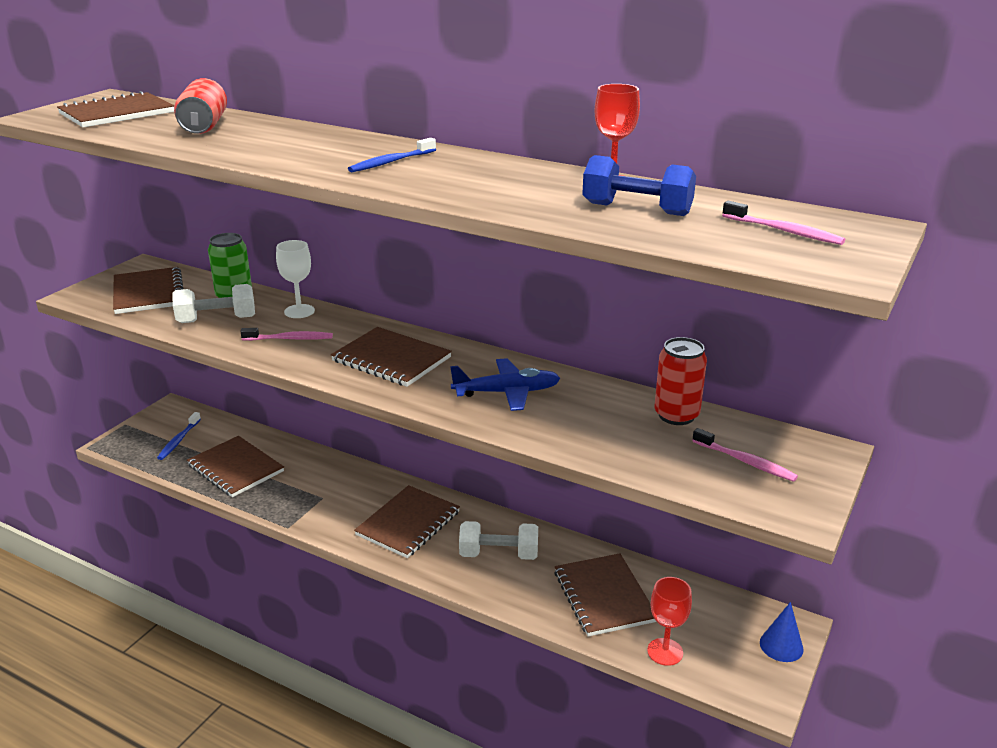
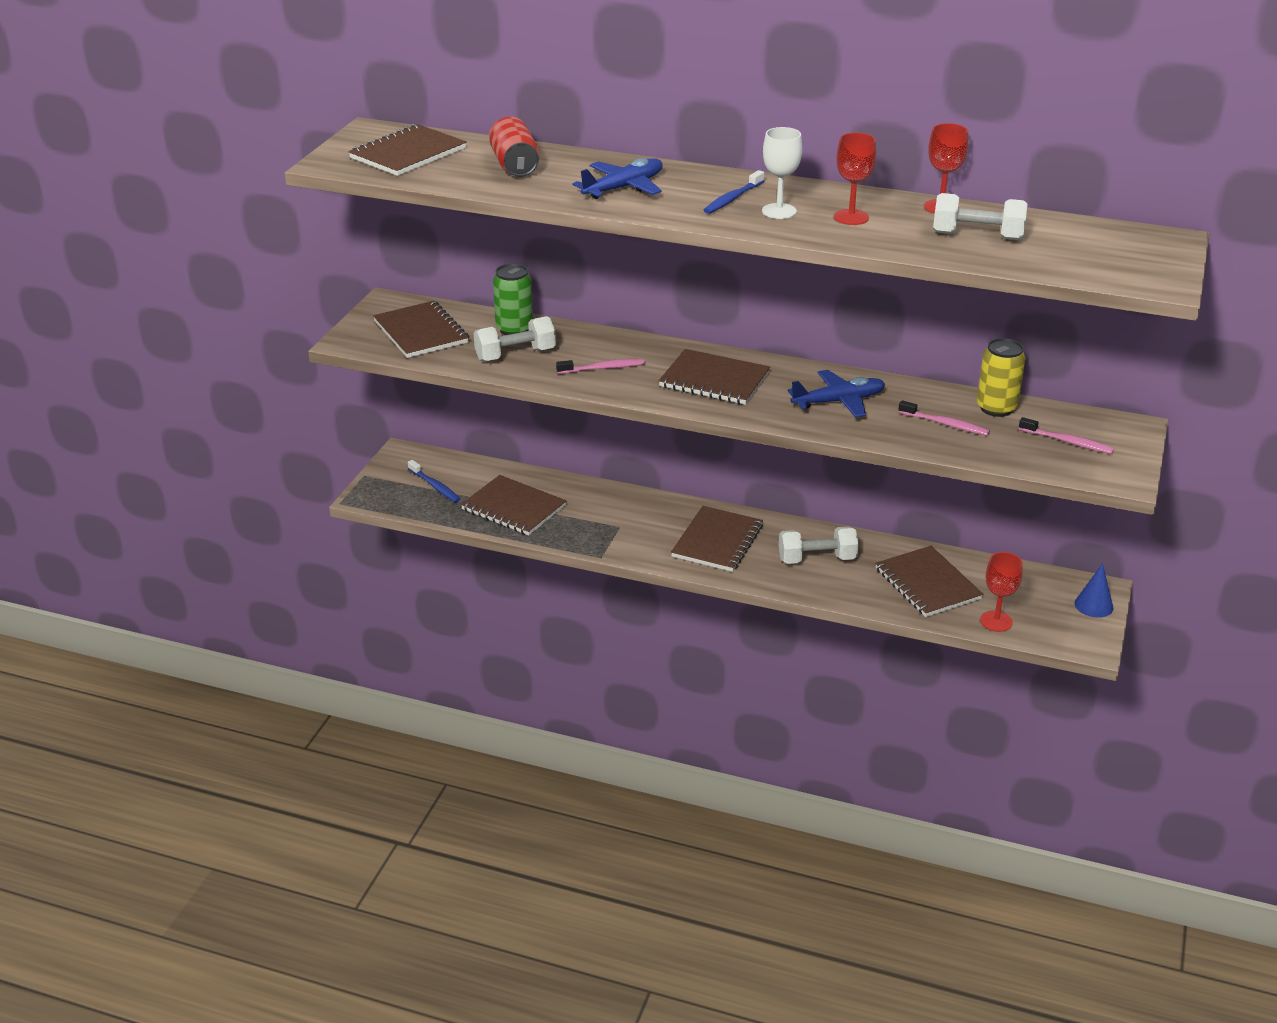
camera: 10 degrees left, 5 degrees up
(179, 440) = (435, 486): blue toothbrush -> blue toothbrush turned 45 degrees counterclockwise
(288, 148) = (623, 188): none -> blue plane
(299, 311) = (592, 339): white goblet -> white goblet (779, 211)
(504, 184) = (851, 217): none -> red goblet
(637, 209) = (977, 236): blue dumbbell -> white dumbbell
(676, 415) = (996, 408): red can -> yellow can
(784, 231) = (1103, 249): pink toothbrush -> pink toothbrush (945, 424)

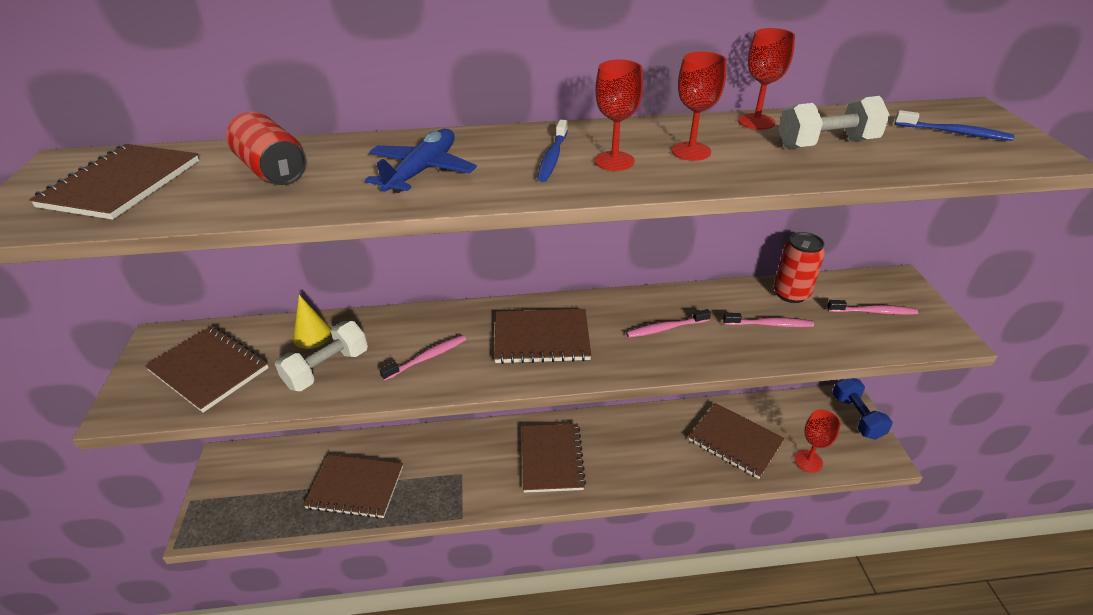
camera: 25 degrees left, 5 degrees up
(435, 486) = (268, 488): blue toothbrush -> blue toothbrush (954, 133)
(514, 329) = (312, 335): green can -> yellow cone
(779, 211) = (614, 161): white goblet -> red goblet
(817, 559) = (640, 448): white dumbbell -> none
(838, 402) = (665, 328): blue plane -> pink toothbrush
(996, 408) = (791, 294): yellow can -> red can
(1093, 605) = (856, 417): blue cone -> blue dumbbell

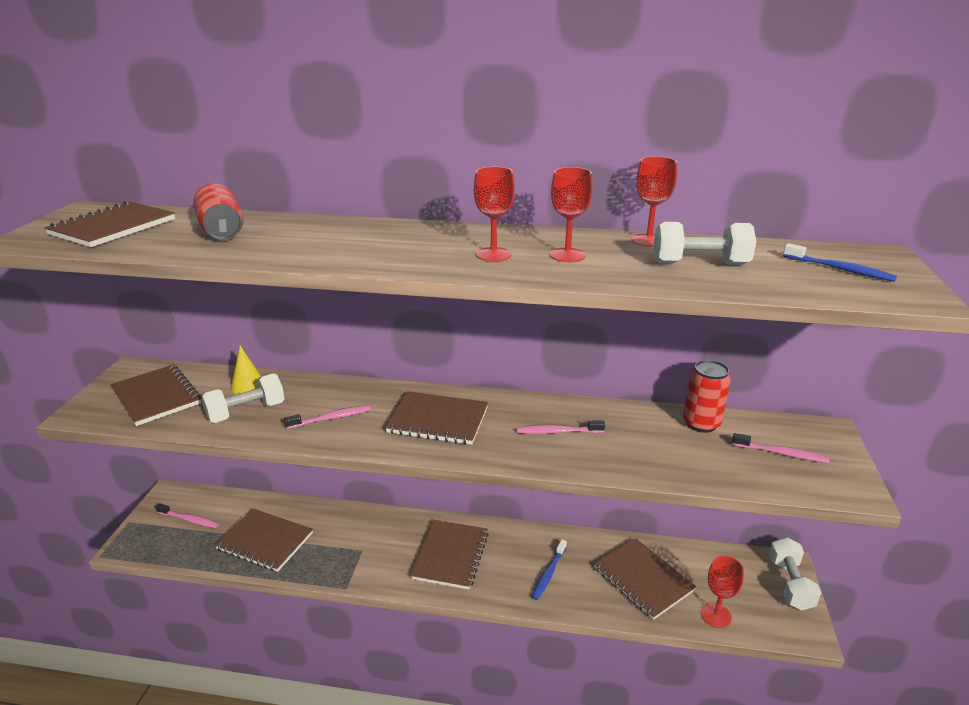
camera: 15 degrees right, 10 degrees down
(422, 171) = (331, 244): blue plane -> none
(552, 157) = (444, 246): blue toothbrush -> blue toothbrush (548, 573)
(769, 324) = (663, 446): pink toothbrush -> pink toothbrush (189, 520)
(856, 417) = (790, 584): blue dumbbell -> white dumbbell

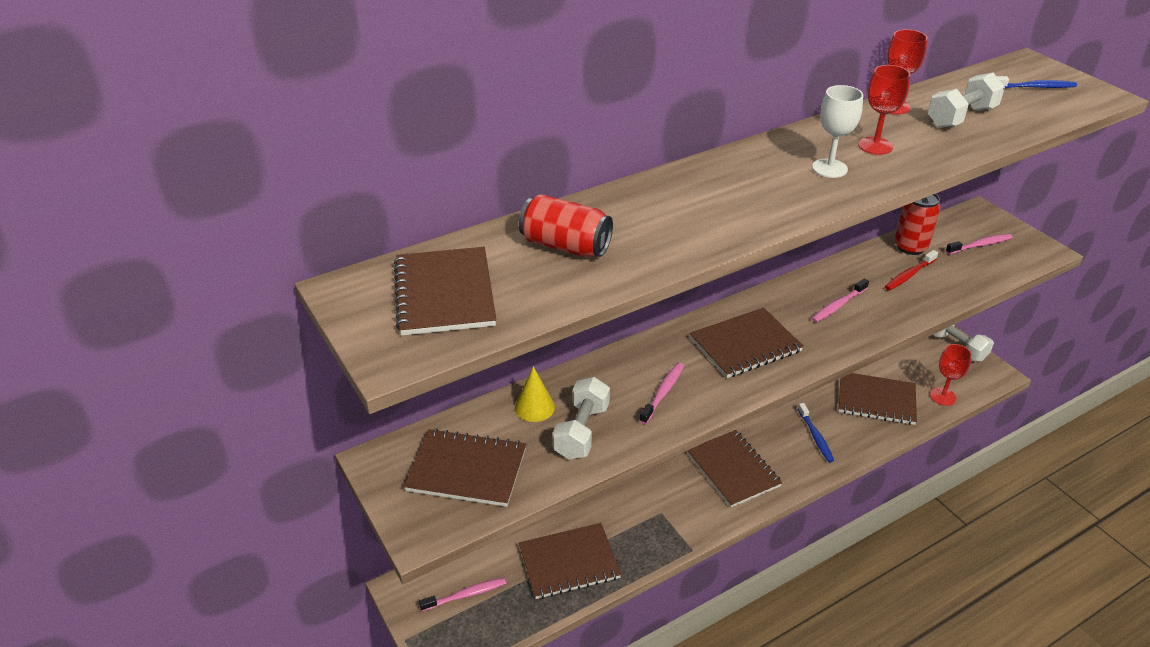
camera: 40 degrees left, 10 degrees up
(493, 254) = (829, 168): red goblet -> white goblet
(663, 442) = (909, 275): none -> red toothbrush

